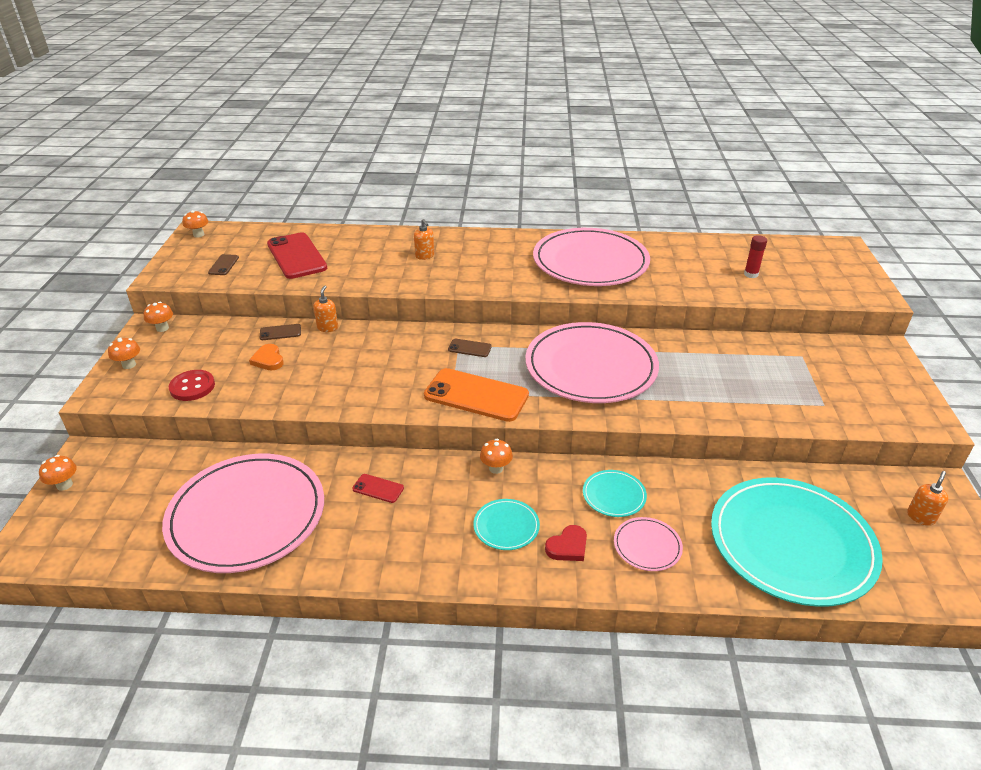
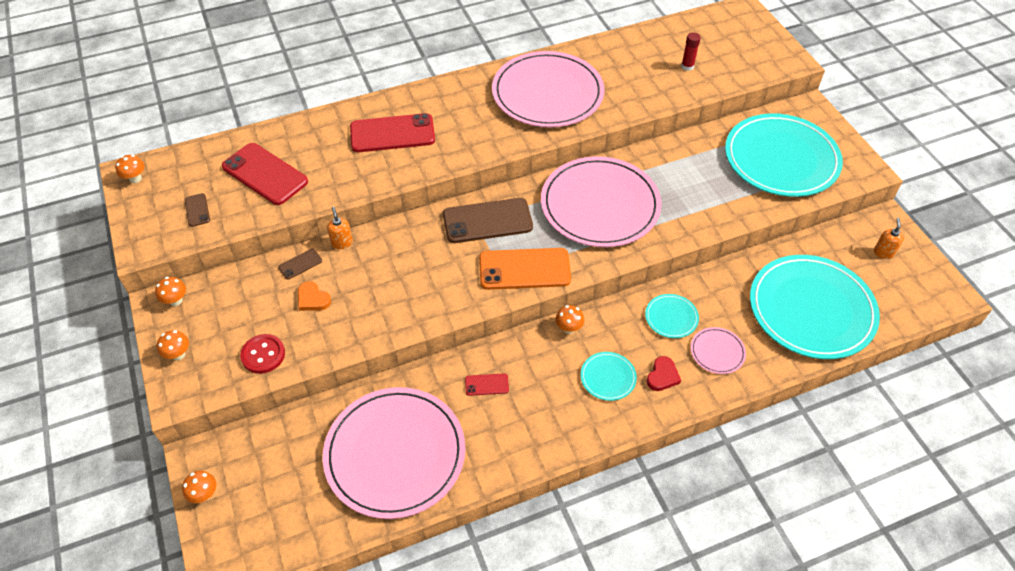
camera: 25 degrees left, 15 degrees up
(425, 256) = (392, 134): orange soap dispenser -> red phone
(469, 348) = (487, 221): brown phone -> brown phone, size x2.21
(823, 383) = (781, 159): none -> turquoise plate

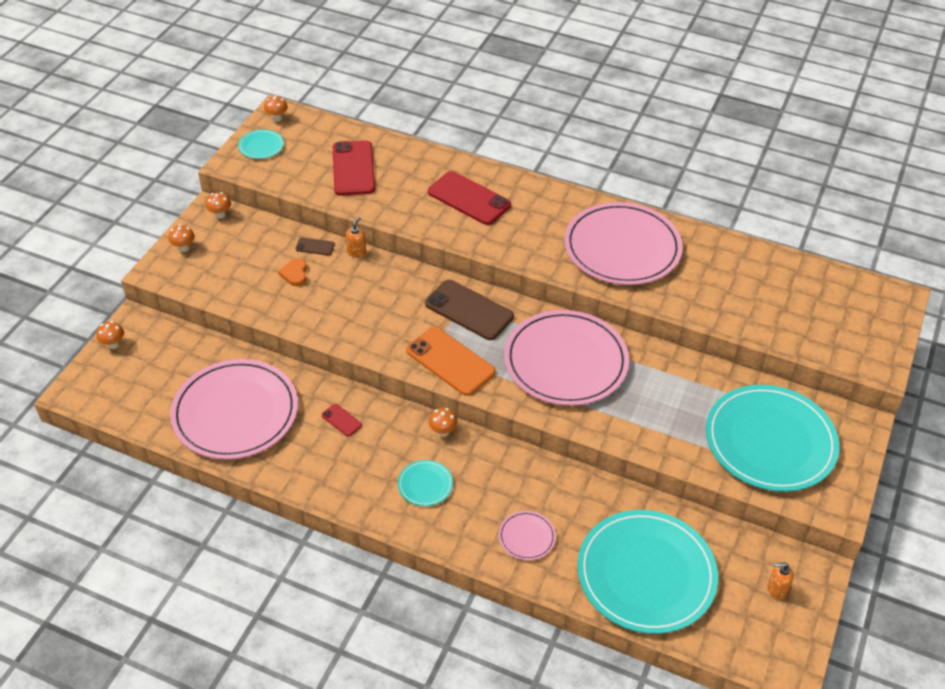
camera: 45 degrees right, 5 degrees down
(197, 210) = (286, 163): brown phone -> none
(263, 355) = (226, 285): red button -> none
(662, 376) = (464, 517): red heart -> none
(671, 317) = (526, 486): turquoise plate -> turquoise plate (261, 146)
(687, 66) = (772, 306): red glue stick -> none
(883, 252) = (776, 589): orange soap dispenser -> orange soap dispenser turned 150 degrees counterclockwise

